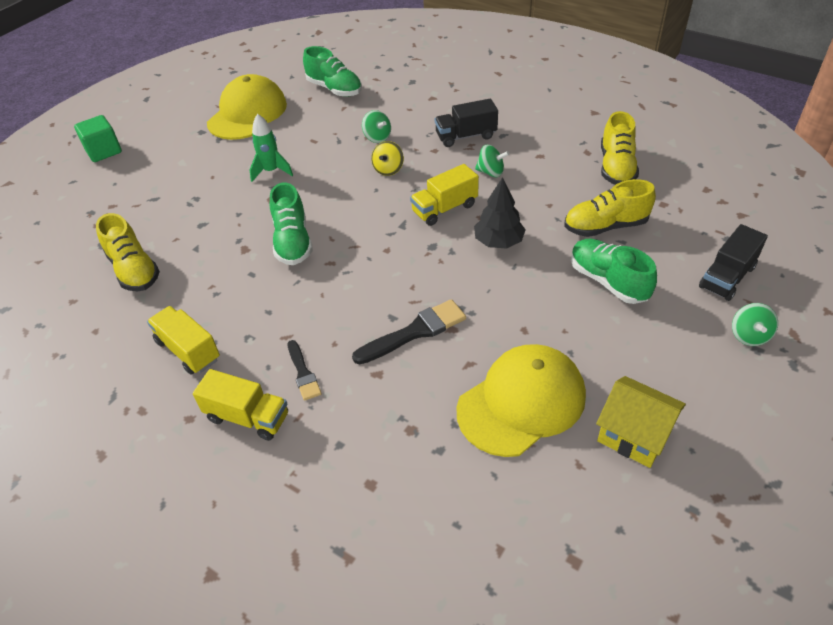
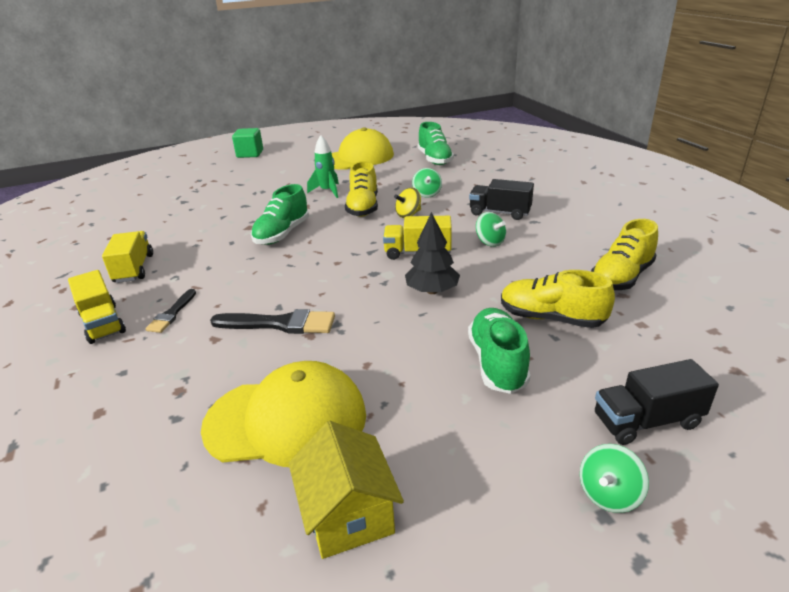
camera: 35 degrees right, 15 degrees down
(134, 270) = (174, 215): yellow shoe -> yellow shoe (363, 207)

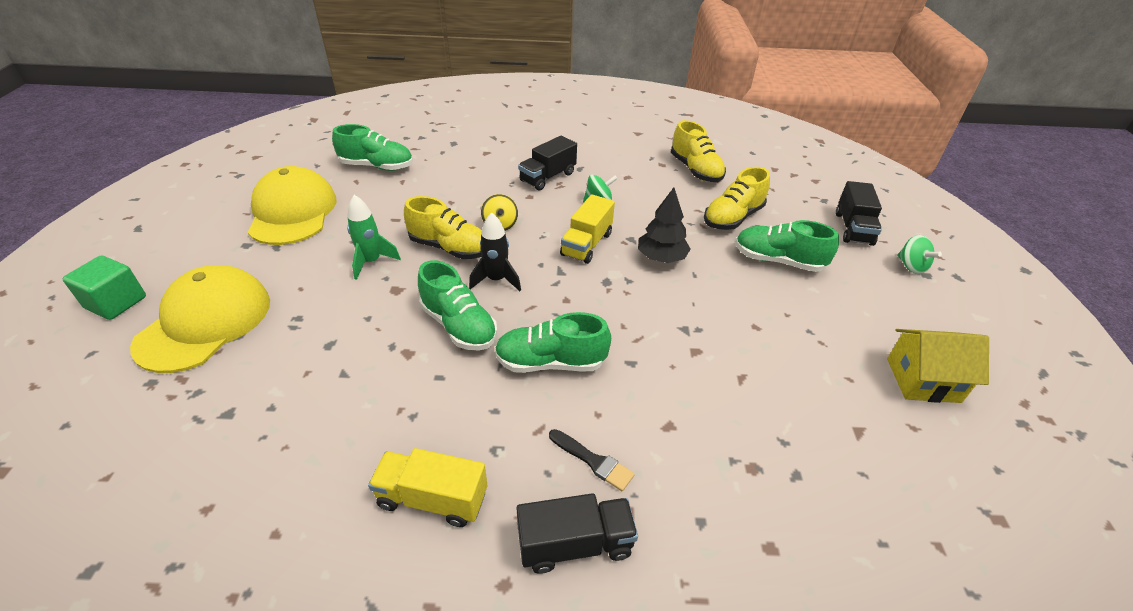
camera: 70 degrees left, 10 degrees up
(102, 323) = (575, 544): yellow truck -> black truck
(262, 274) = (551, 362): none -> green shoe
(280, 324) = (665, 368): black brush -> none
(286, 420) = (817, 393): yellow cap -> yellow cap (205, 322)
(340, 232) = (496, 280): none -> black rocket
(427, 194) = (462, 199): green spinning top -> none

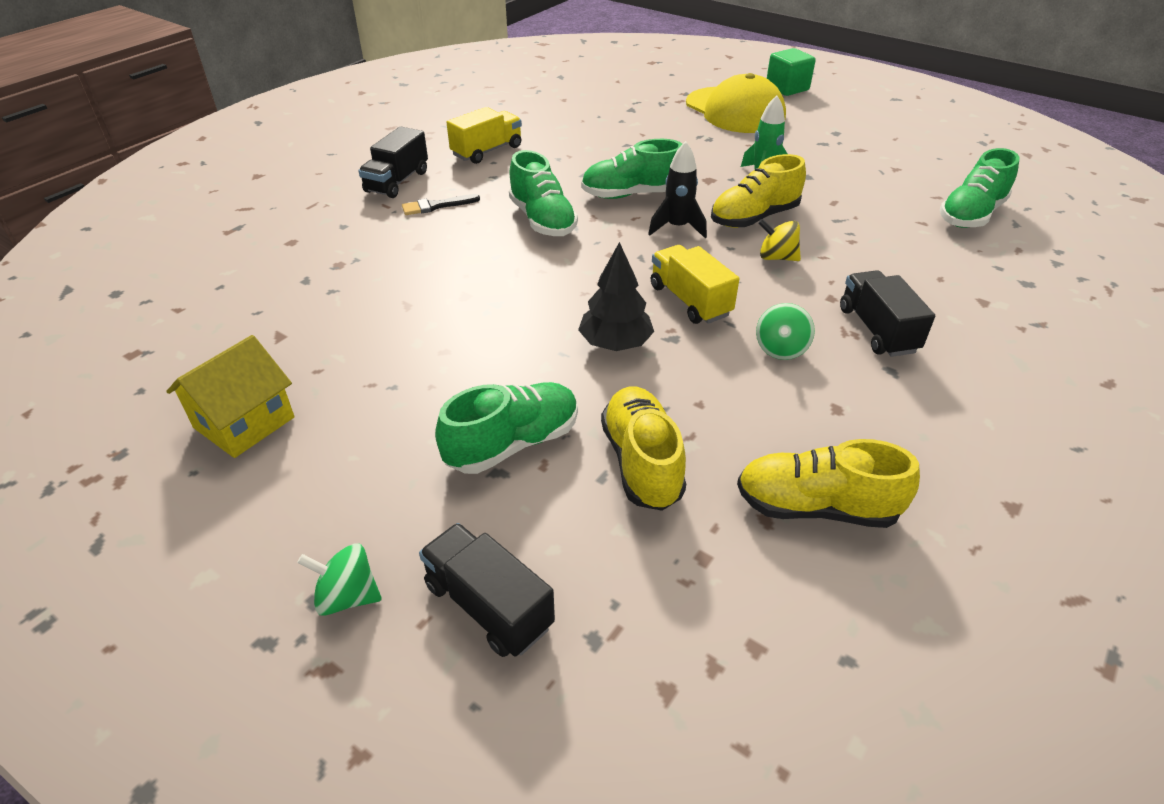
camera: 125 degrees right, 0 degrees up
(293, 212) = (884, 157): yellow cap -> none
(551, 362) = (542, 220): green shoe -> green shoe turned 120 degrees clockwise

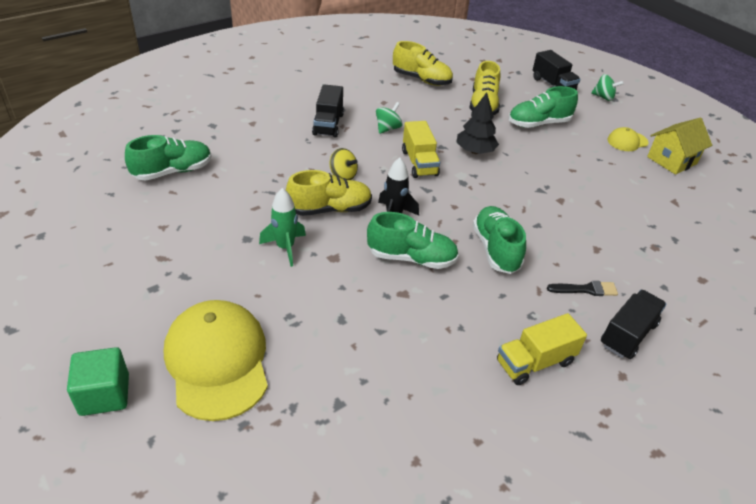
camera: 165 degrees left, 0 degrees up
(324, 448) = (627, 141): none -> yellow cap

